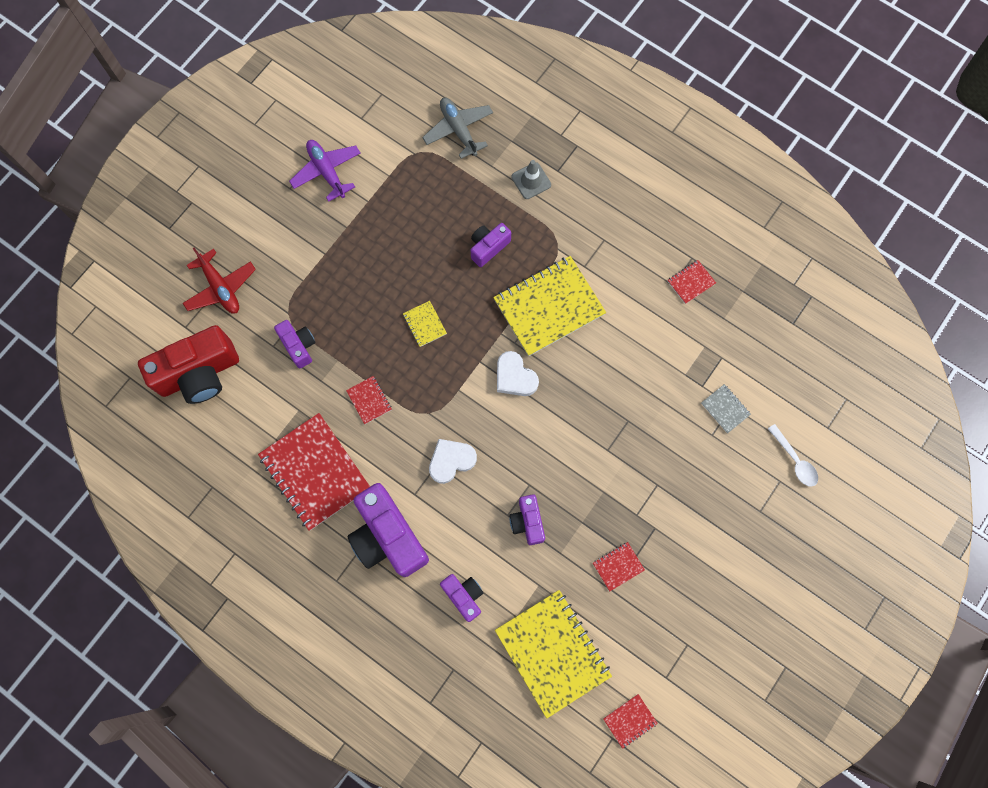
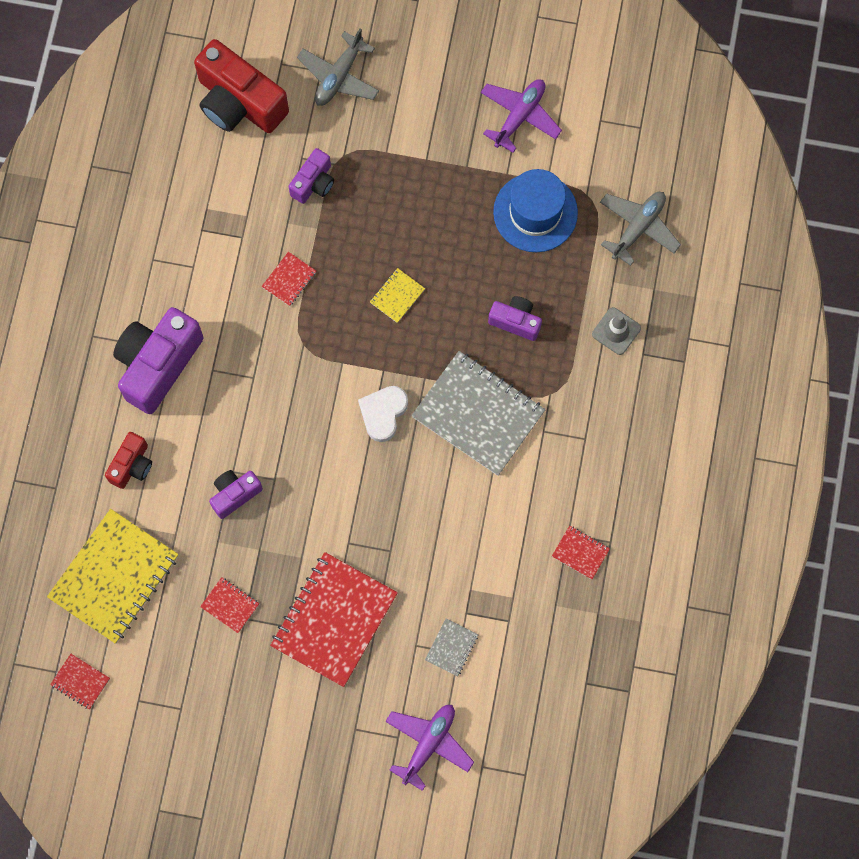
camera: 65 degrees right, 0 degrees up
(220, 287) = (339, 76): red plane -> grey plane
(315, 472) = (191, 263): red notebook -> red notebook (334, 620)
(409, 195) = (535, 212): none -> blue hat
(451, 461) = (263, 390): white heart -> none
(464, 596) = (132, 465): purple camera -> red camera
(549, 307) = (478, 414): yellow notebook -> grey notebook
(794, 460) = (428, 744): white spoon -> purple plane

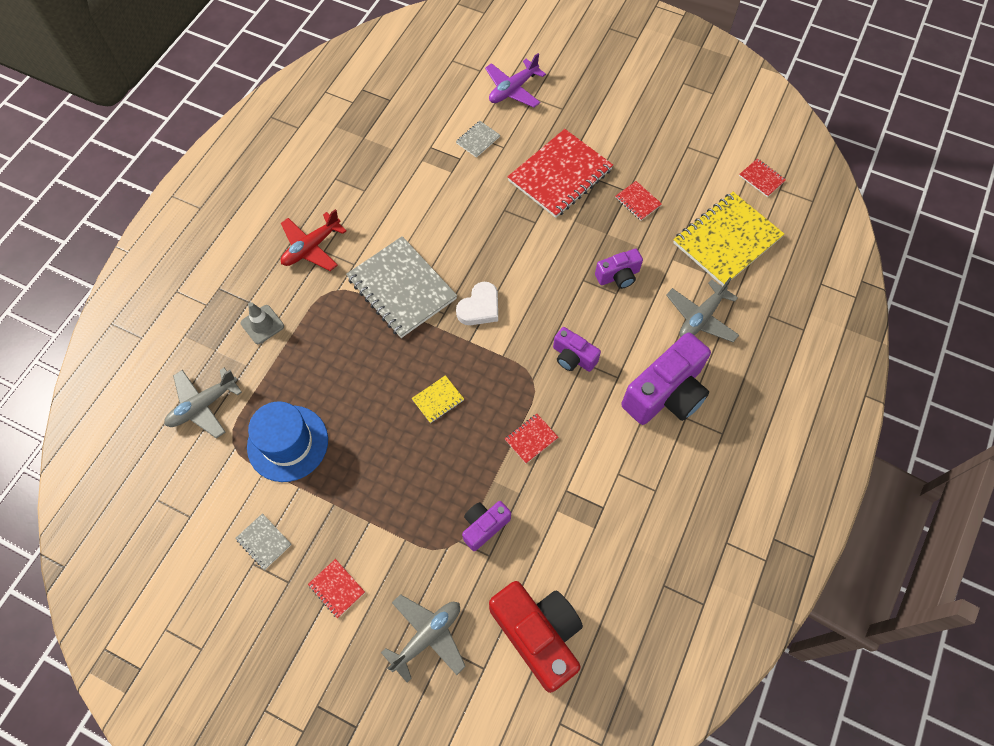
camera: 165 degrees left, 10 degrees down
(132, 465) = (701, 317): red camera -> grey plane
(515, 321) = (343, 353): purple camera -> purple camera (573, 357)
(519, 116) = (264, 542): purple plane -> grey notebook
(580, 553) = (360, 176): red notebook -> red notebook (337, 588)
(600, 439) = (311, 247): none -> red plane

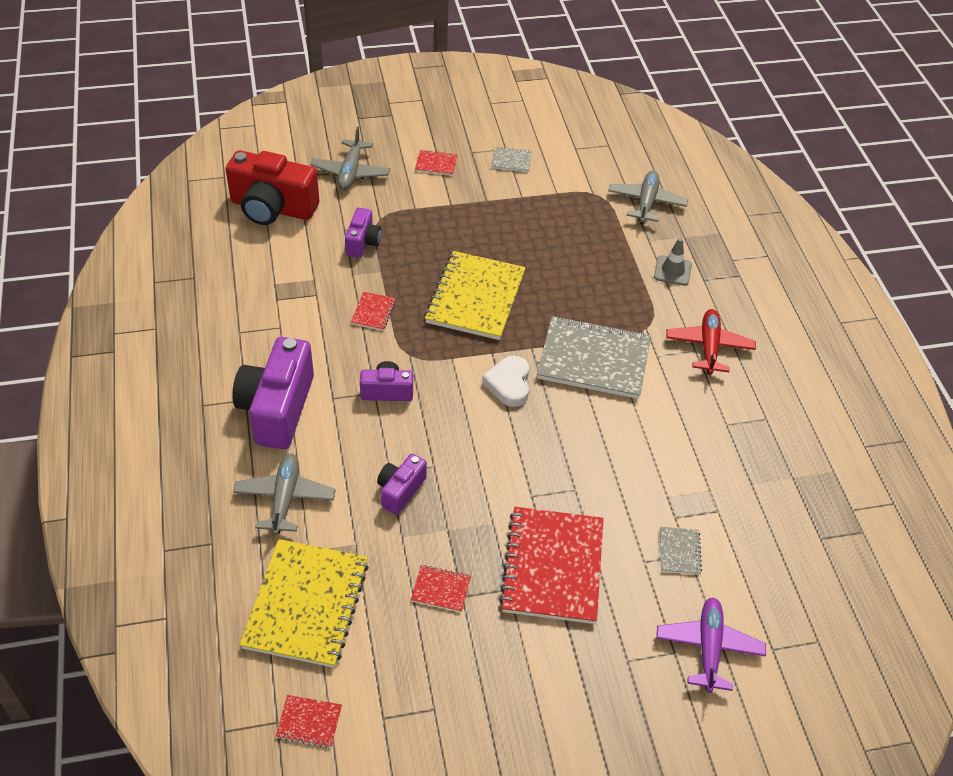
camera: 140 degrees right, 15 degrees down
(288, 443) = (559, 214): blue hat -> none
(438, 400) = (475, 298): yellow notebook -> yellow notebook, size x2.31

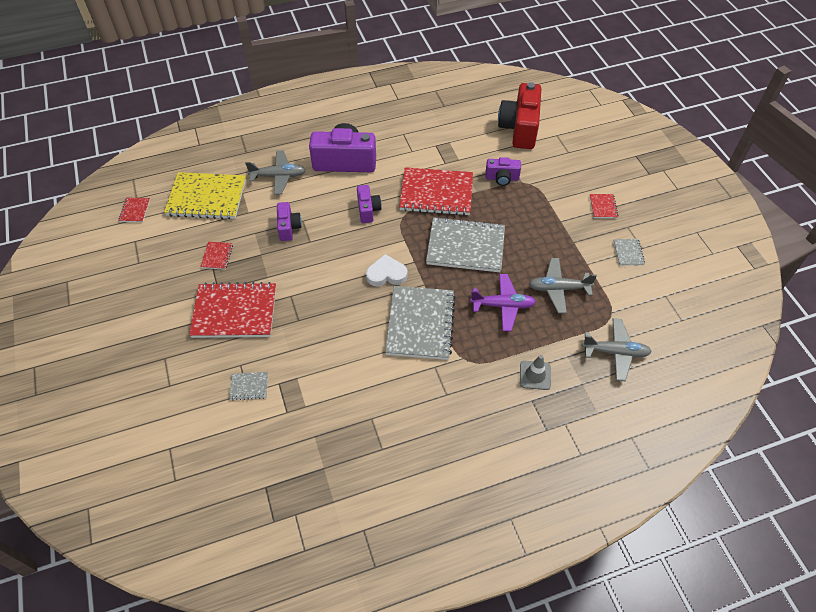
camera: 85 degrees right, 5 degrees up
(351, 172) = (572, 161): grey plane -> grey plane (558, 289)
(373, 312) = (436, 193): red notebook -> red notebook, size x2.31
(400, 490) = (288, 227): purple camera -> purple camera turned 60 degrees clockwise
(475, 298) = (465, 246): yellow notebook -> grey notebook
(708, 347) = (452, 404): red plane -> none
(708, 648) = (172, 406): purple plane -> purple plane (503, 306)

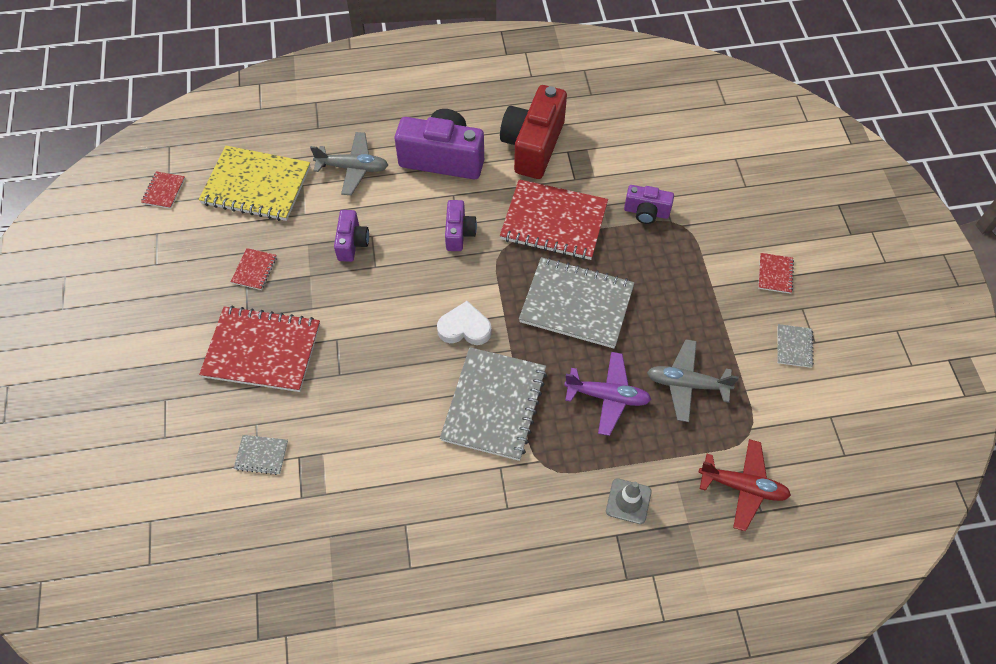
camera: 10 degrees right, 5 degrees up
(519, 128) = (686, 142): red camera -> red camera (533, 146)
(615, 352) = (743, 487): grey plane -> red plane

